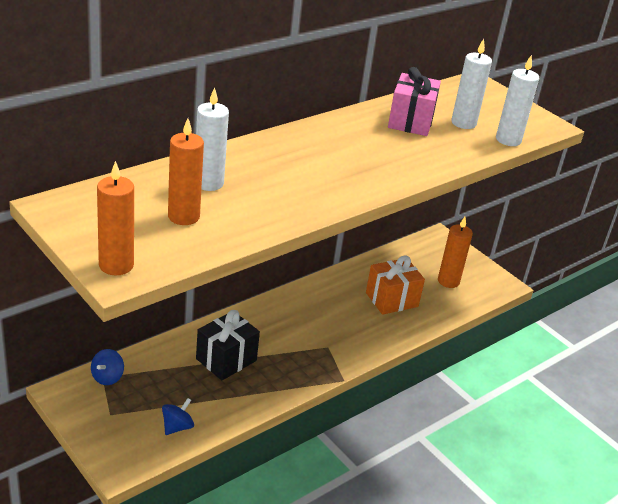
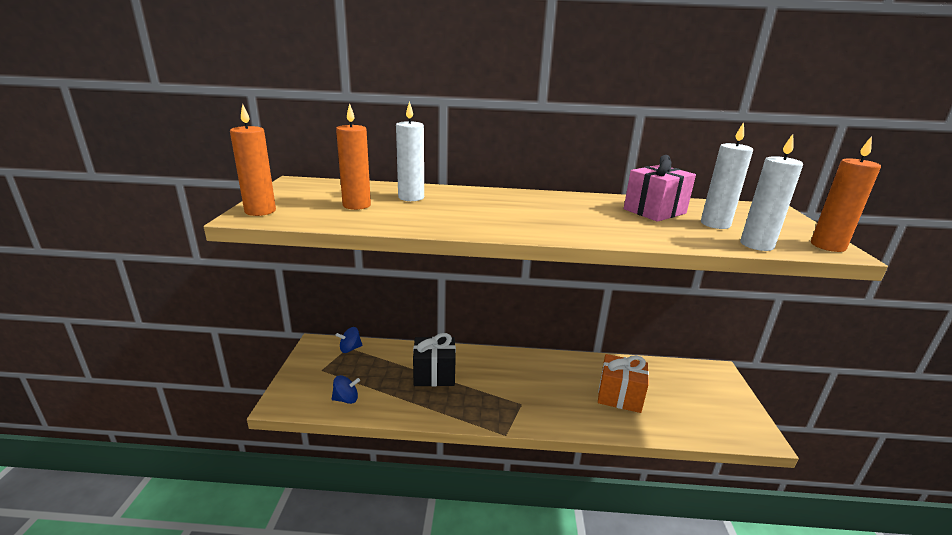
camera: 45 degrees right, 10 degrees down
(448, 281) = (695, 407): orange candle -> orange candle (827, 246)

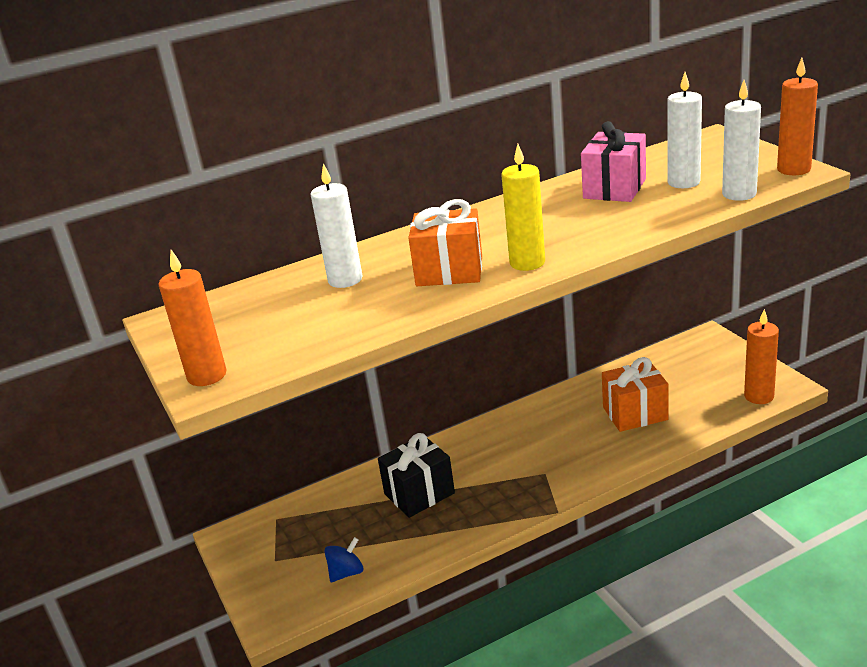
camera: 25 degrees left, 5 degrees up
(350, 349) = (281, 519): blue spinning top -> none
(356, 205) = (303, 317): orange candle -> orange candle (759, 396)
(475, 214) = (449, 271): none -> orange gift
(532, 228) = (527, 263): none -> yellow candle

